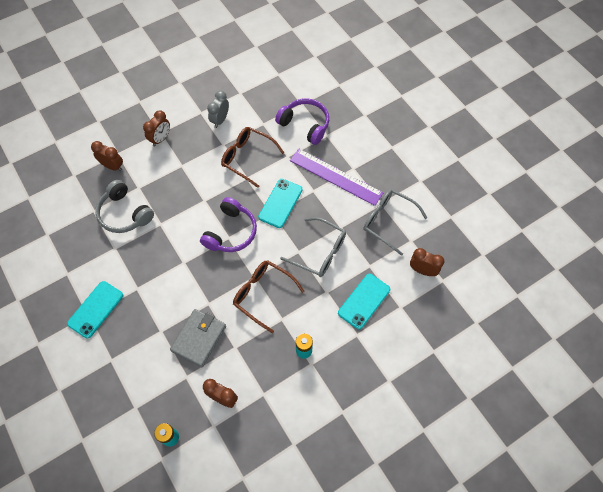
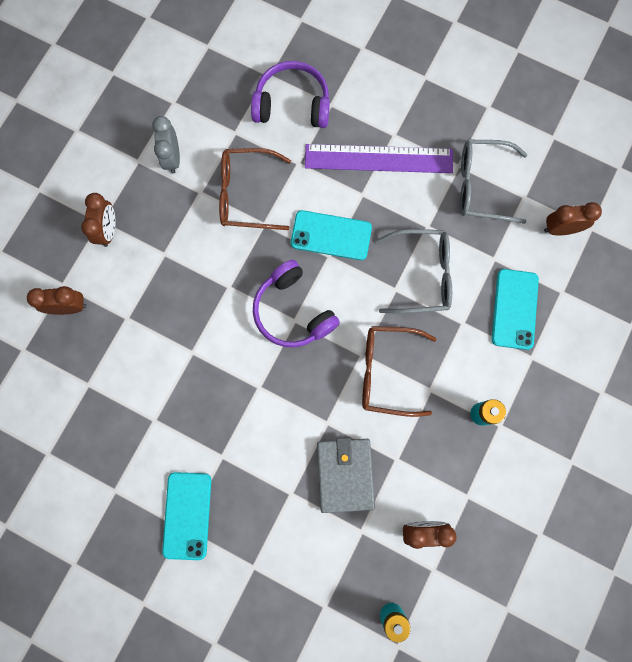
camera: 30 degrees left, 15 degrees up
(124, 213) = (134, 365): grey headphones -> none
(231, 232) = (293, 311): purple headphones -> purple headphones turned 150 degrees clockwise
(280, 203) = (331, 235): turquoise phone -> turquoise phone turned 75 degrees counterclockwise

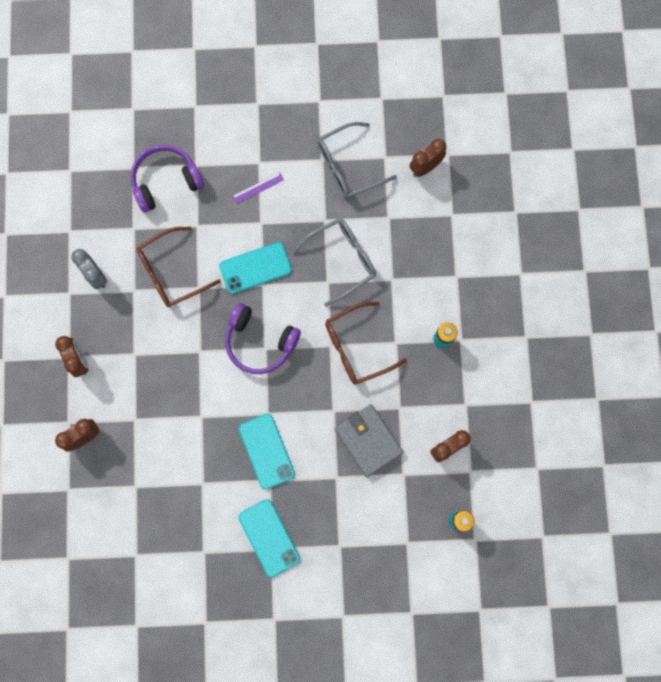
camera: 30 degrees left, 0 degrees up
(378, 158) = (258, 188): purple ruler -> purple ruler, size x0.41
(514, 309) = (424, 247): turquoise phone -> turquoise phone (266, 451)

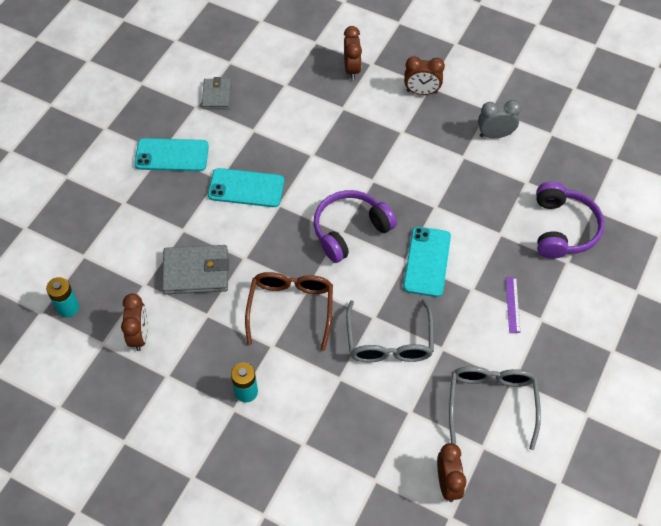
camera: 120 degrees right, 20 degrees down
(172, 272) = (464, 193): brown glasses -> none
(182, 541) = (216, 95): none -> grey wallet

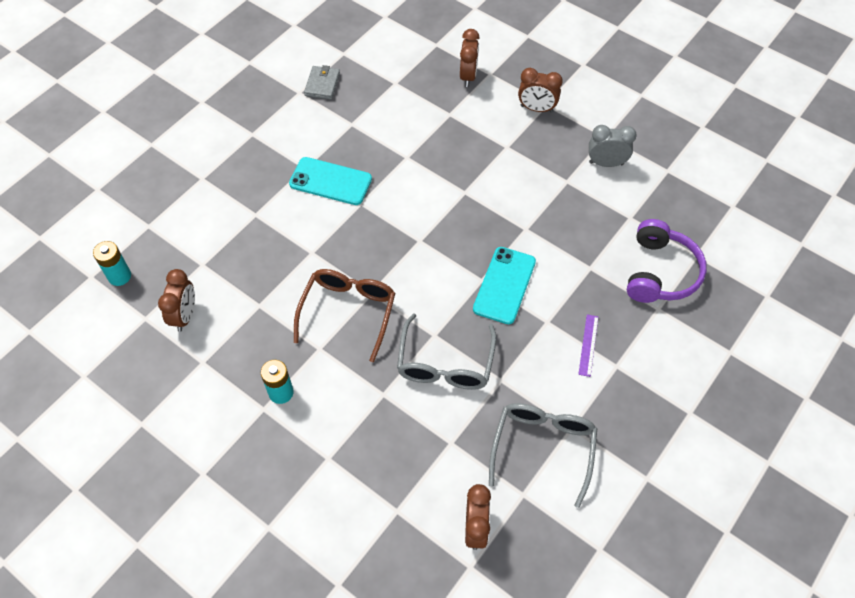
camera: 10 degrees right, 0 degrees up
(172, 155) = (262, 138): turquoise phone -> none
(196, 272) = (258, 259): grey wallet -> none
(350, 230) = (429, 240): purple headphones -> none

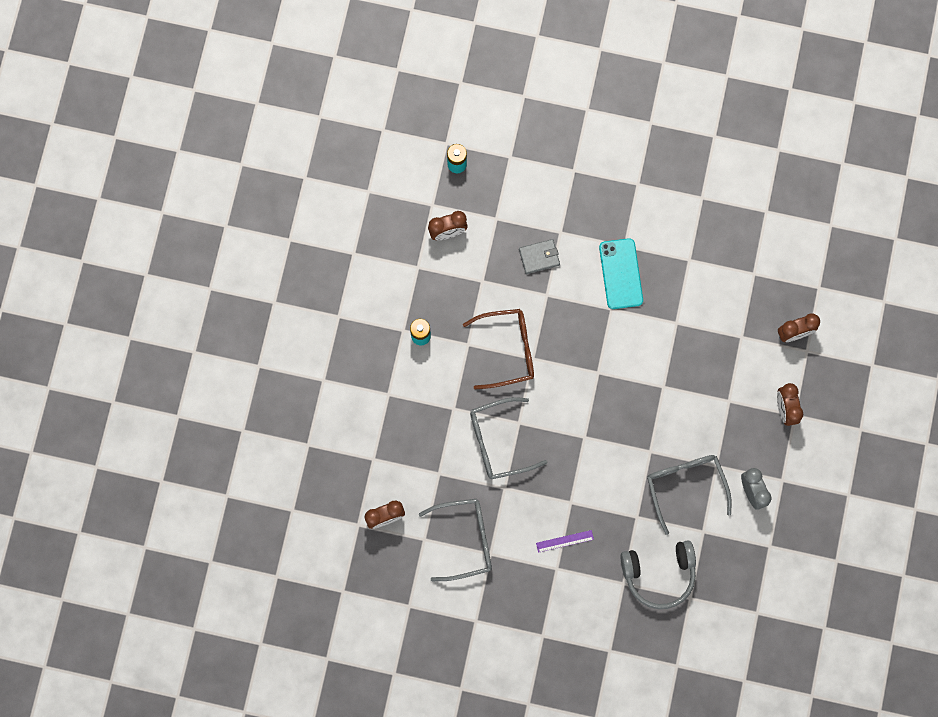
camera: 65 degrees right, 20 degrees up
(322, 84) = (720, 212): grey wallet -> grey wallet (539, 257)
(504, 285) = (588, 456): turquoise phone -> none
(577, 214) = (685, 486): none -> grey glasses
(660, 272) = (659, 574): purple headphones -> grey headphones

